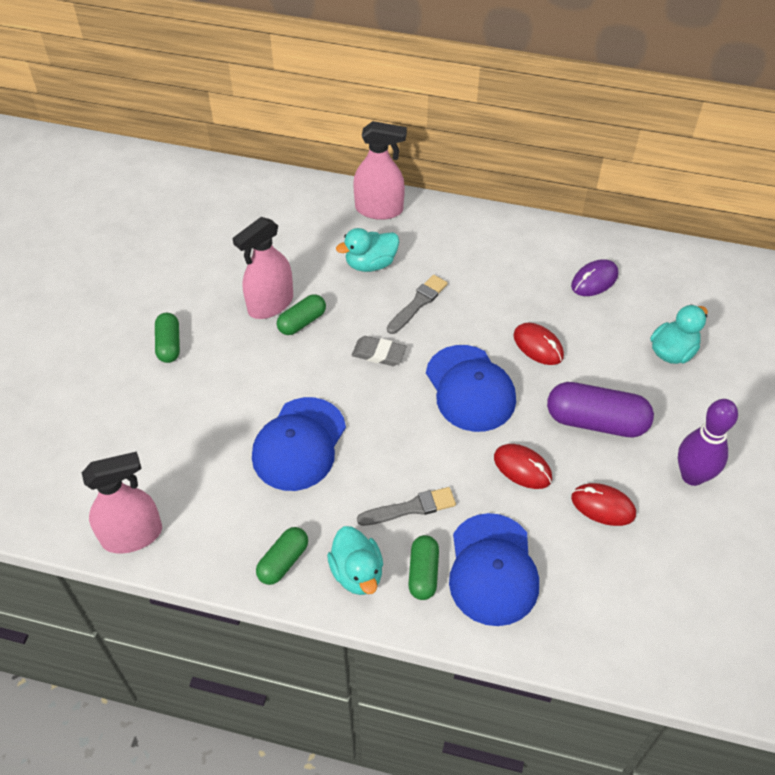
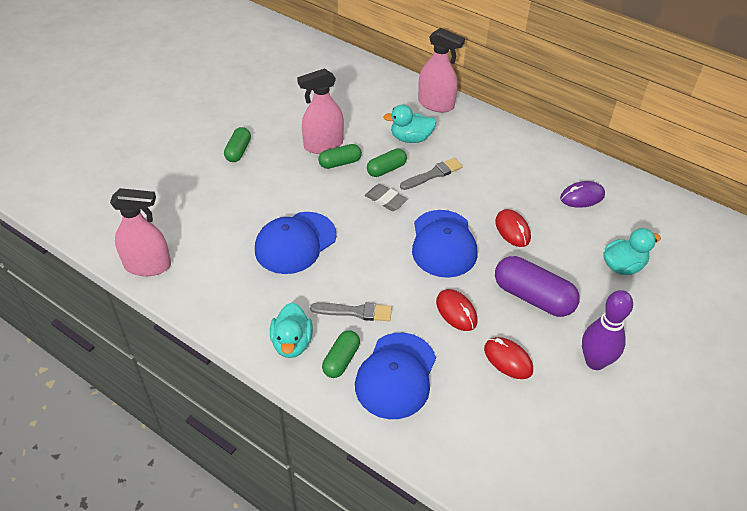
camera: 20 degrees right, 5 degrees down
(283, 561) = (242, 317): green capsule -> green capsule (386, 169)

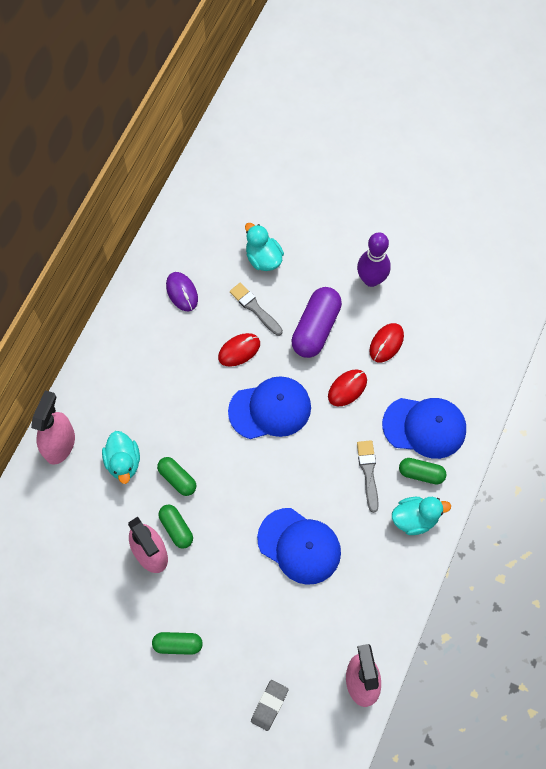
camera: 100 degrees left, 20 degrees up
(385, 200) = (223, 471): grey eraser -> grey eraser (269, 705)
(433, 174) = (176, 431): grey brush -> grey brush (255, 308)

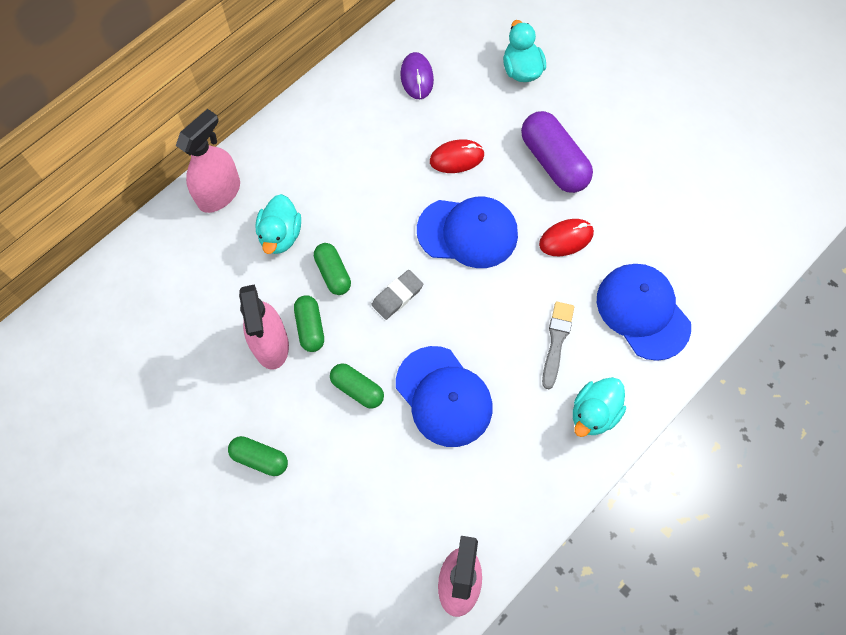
camera: 20 degrees right, 0 degrees up
(255, 308) = (492, 119): grey brush -> none
(269, 705) = (338, 570): grey eraser -> grey eraser (397, 296)
(316, 328) = (553, 162): purple capsule -> purple capsule turned 75 degrees counterclockwise
(371, 279) = (637, 129): purple bowling pin -> none
(386, 343) = (630, 204): red mouse -> none
(415, 518) = (594, 413): turquoise duck -> turquoise duck turned 120 degrees clockwise
(421, 473) = (620, 364): green capsule -> green capsule (357, 389)
(424, 427) = (643, 312): blue cap -> blue cap turned 150 degrees counterclockwise

